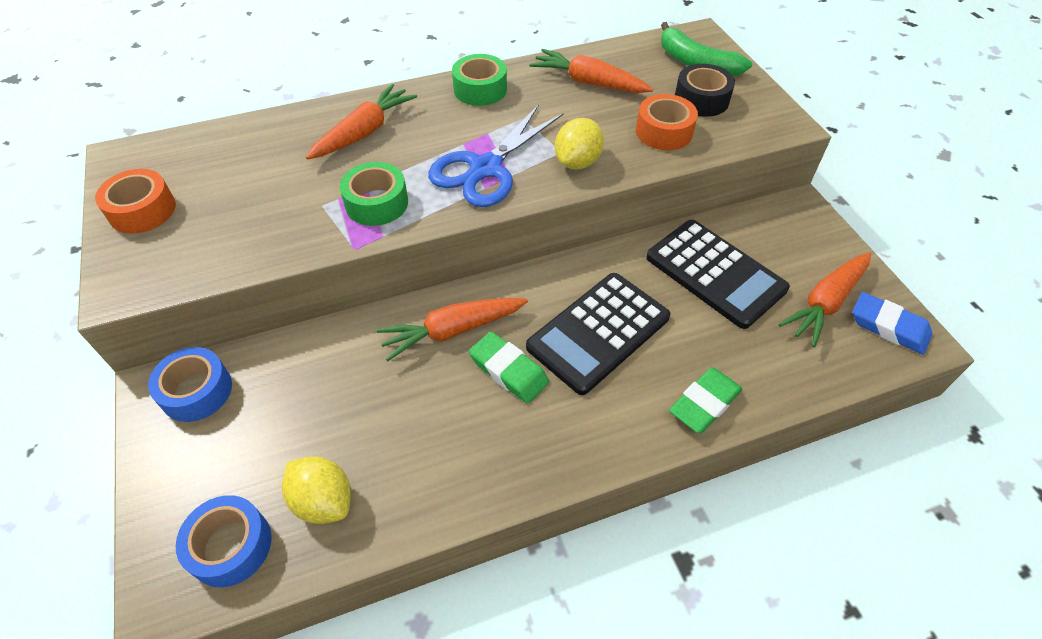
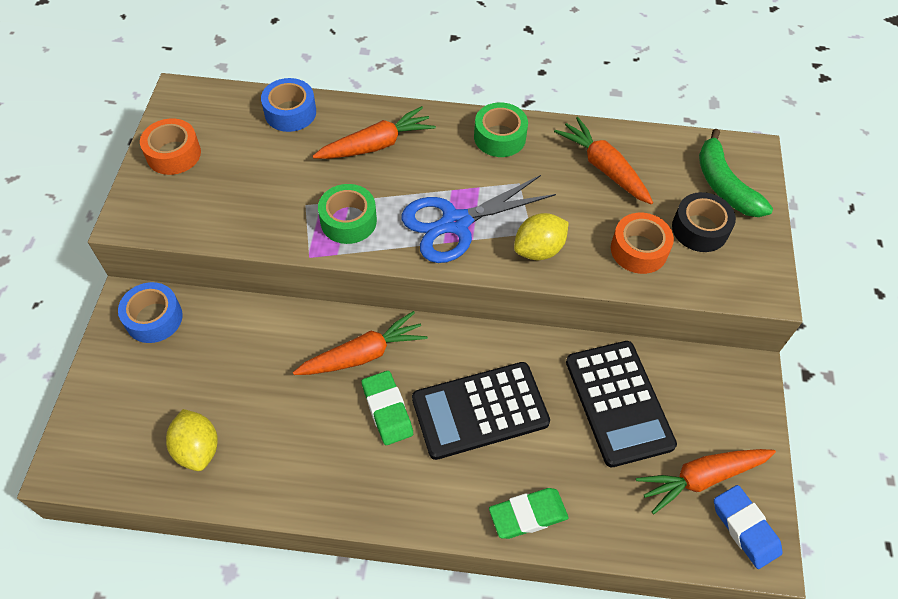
camera: 25 degrees right, 5 degrees up
(231, 546) = (122, 451): blue tape -> blue tape (290, 112)
(452, 331) = (363, 354): orange carrot -> orange carrot turned 150 degrees clockwise

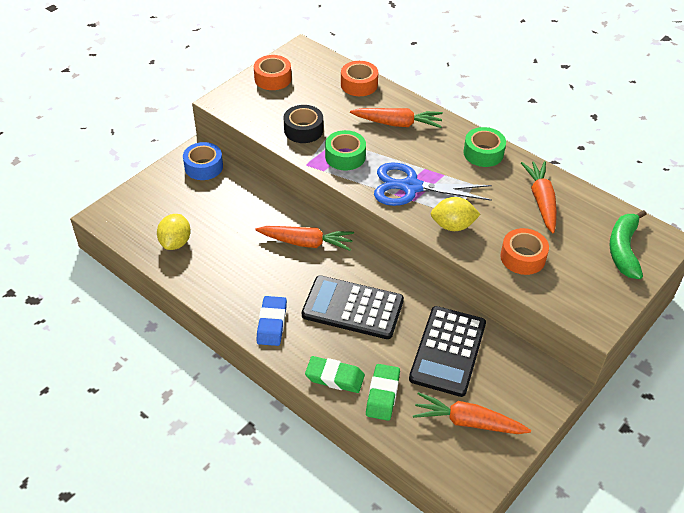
camera: 35 degrees right, 10 degrees down
(290, 112) = (359, 84): blue tape -> orange tape
(387, 410) = (296, 278): green eraser -> green eraser (382, 394)
(700, 229) = (579, 266): black tape -> black tape (303, 130)
(745, 528) = (472, 465): blue eraser -> blue eraser (272, 323)

